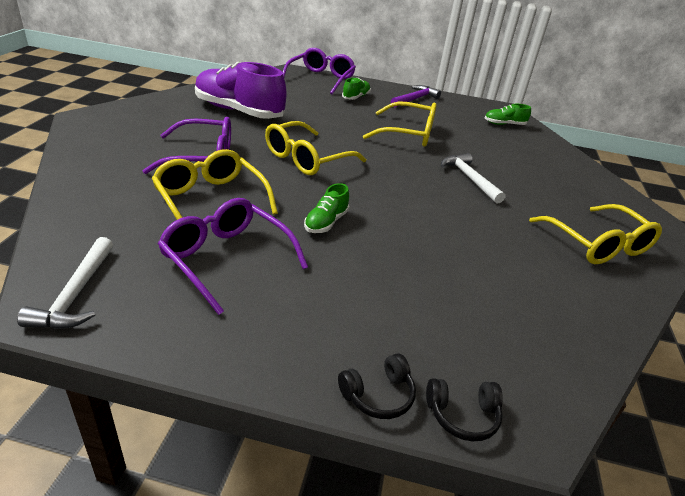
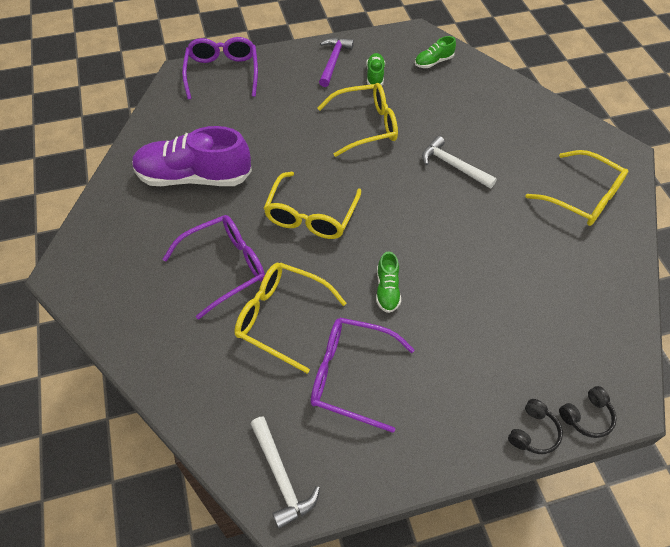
camera: 25 degrees left, 20 degrees up
(356, 97) = (279, 89): green shoe -> green shoe (375, 76)

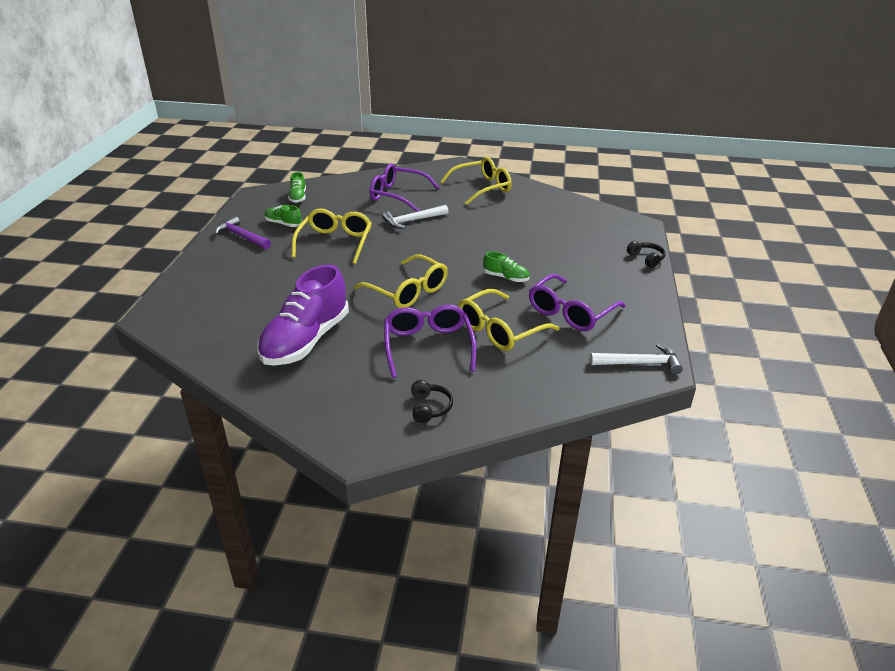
camera: 65 degrees left, 20 degrees down
(222, 73) = (183, 294): purple glasses -> purple glasses (397, 195)
(586, 416) = (643, 239): black headphones -> black headphones (429, 407)

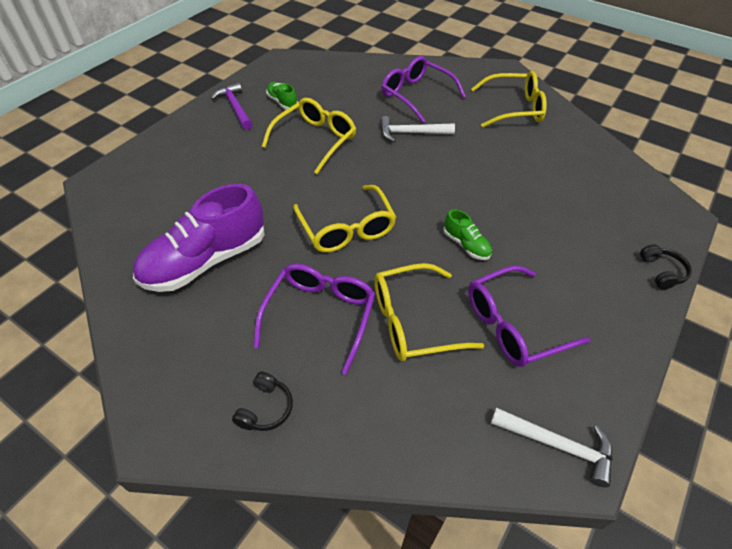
camera: 25 degrees right, 15 degrees up
(298, 197) = (317, 73): green shoe -> none

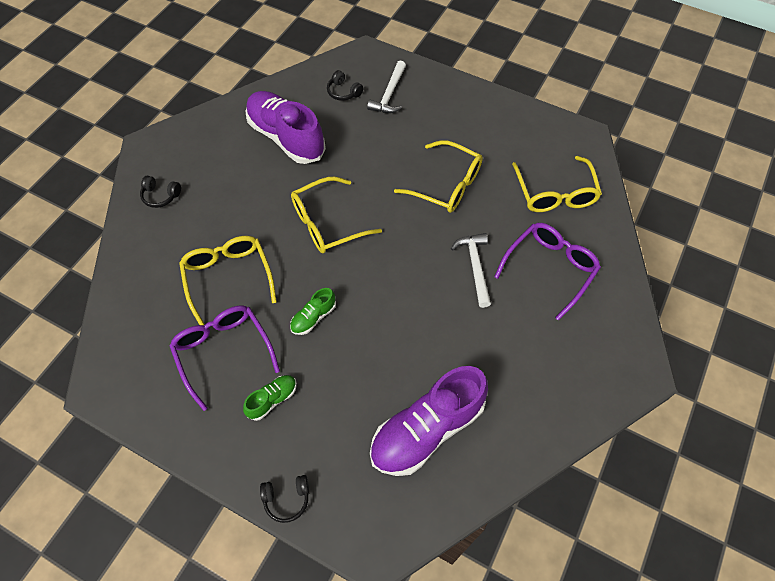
camera: 85 degrees right, 10 degrees up
(152, 204) = (343, 92): none -> black headphones
(235, 107) = (485, 115): purple hammer -> none
(282, 102) = (503, 149): green shoe -> green shoe (272, 399)
(320, 315) = (235, 216): purple glasses -> none
(514, 108) = (549, 376): yellow glasses -> yellow glasses (555, 193)
(557, 445) = (117, 374): white hammer -> white hammer (389, 94)
(572, 176) = (426, 430): none -> purple shoe

